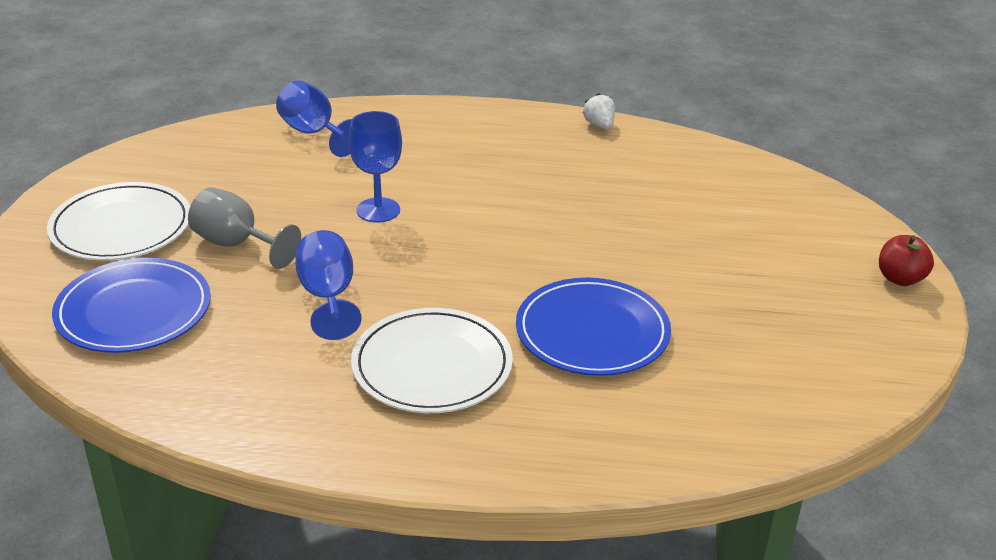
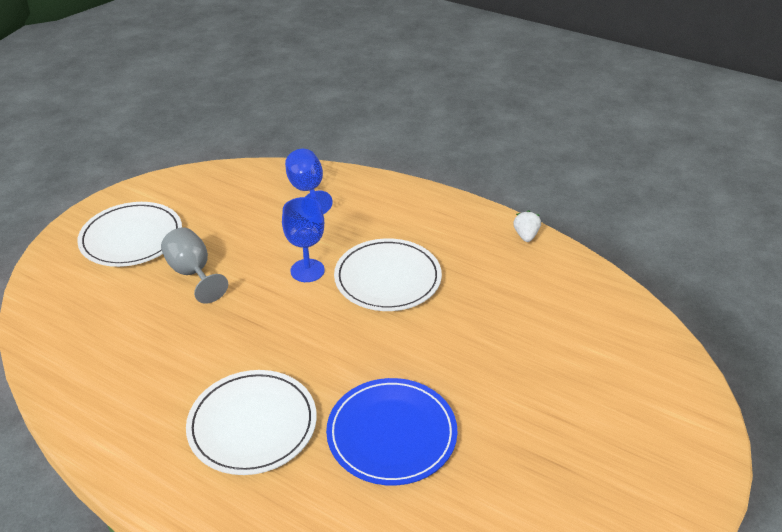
camera: 25 degrees right, 5 degrees up
(134, 311) = (92, 310): blue plate -> none
(328, 297) = (222, 337): blue goblet -> none
(478, 196) = (387, 278): none -> white plate
(900, 279) = (695, 467): red apple -> none

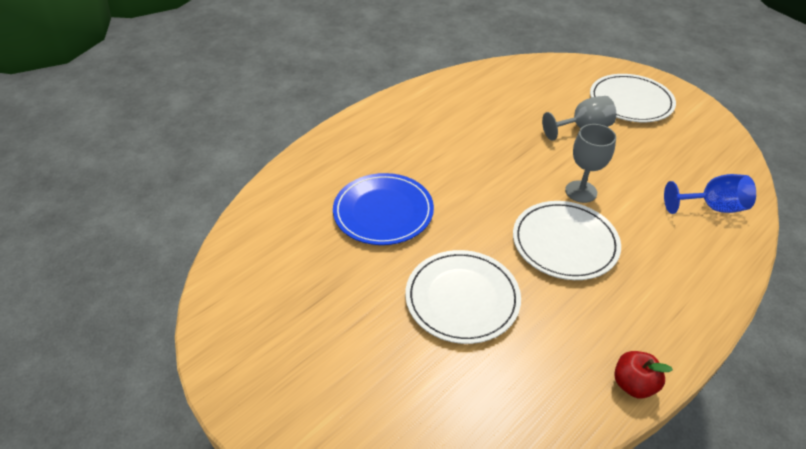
camera: 105 degrees right, 5 degrees up
(252, 424) = (417, 146): white plate -> white plate (462, 298)
(307, 270) = (581, 191): blue goblet -> grey goblet
(525, 236) = (633, 384): white strawberry -> red apple

